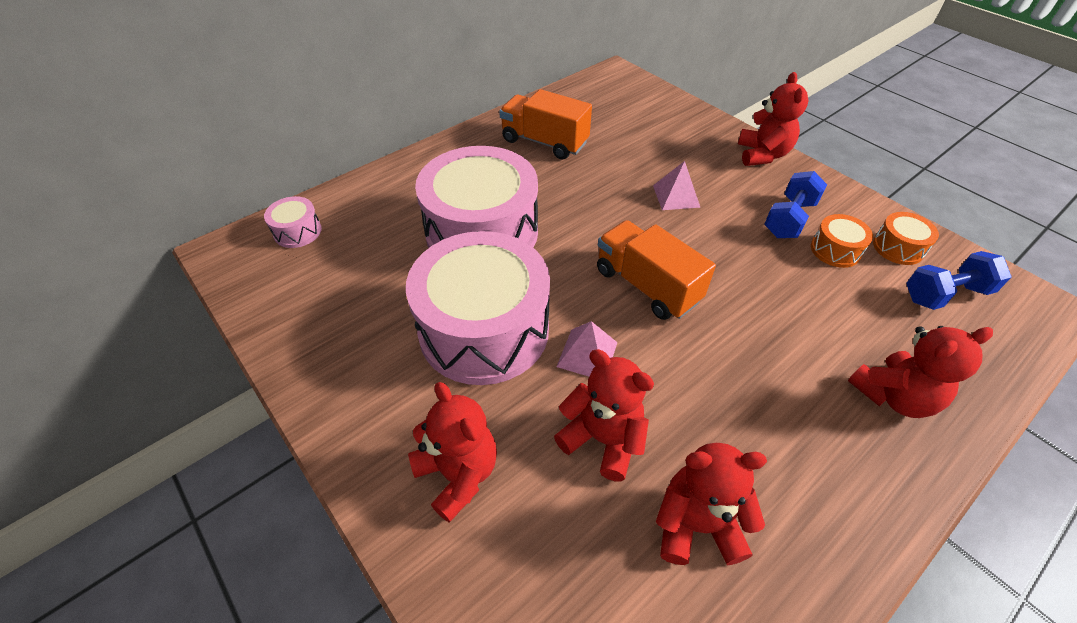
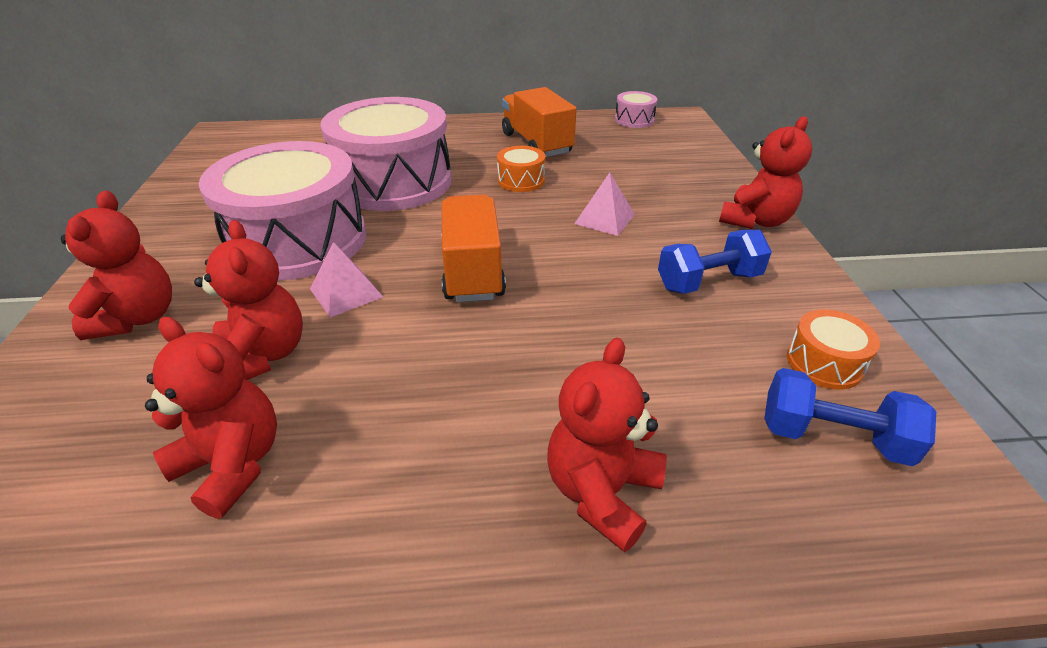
camera: 35 degrees right, 10 degrees down
(297, 231) = (275, 137): pink drum -> pink drum (634, 120)
(835, 250) = (728, 329): orange drum -> orange drum (521, 180)
(893, 396) = (601, 492): red teddy bear -> red teddy bear turned 105 degrees clockwise

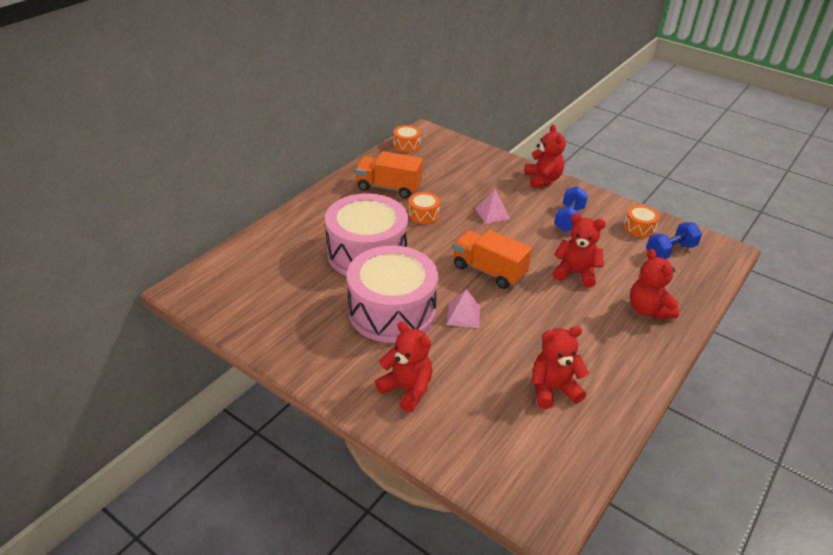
camera: 50 degrees left, 0 degrees up
(264, 355) = (487, 358): red teddy bear -> red teddy bear (575, 273)
(634, 120) = (406, 145): pink drum -> orange drum

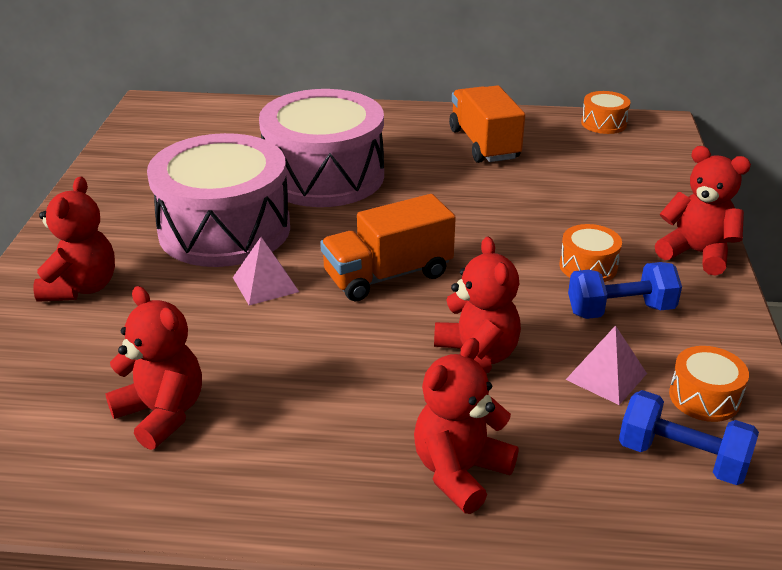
camera: 60 degrees right, 5 degrees down
(423, 214) = (457, 186): orange drum -> orange drum (588, 266)
(489, 271) = (388, 275): orange truck -> orange truck turned 120 degrees counterclockwise
(492, 213) = (534, 236): pink pyramid -> pink pyramid (606, 376)
(543, 179) = (696, 253): red teddy bear -> red teddy bear turned 105 degrees counterclockwise

